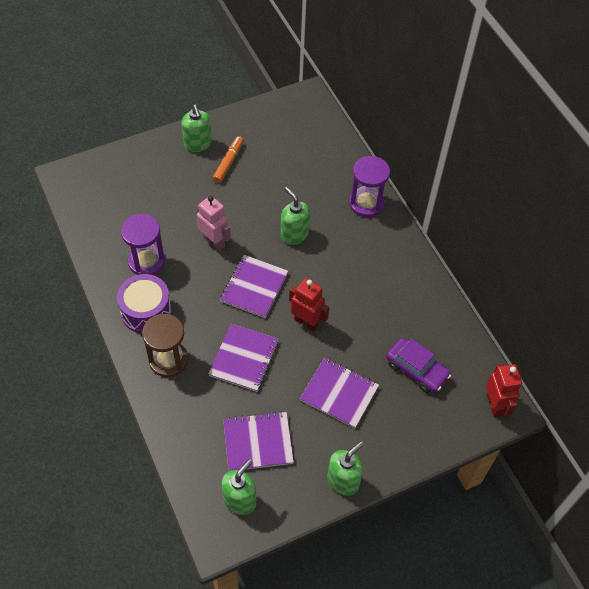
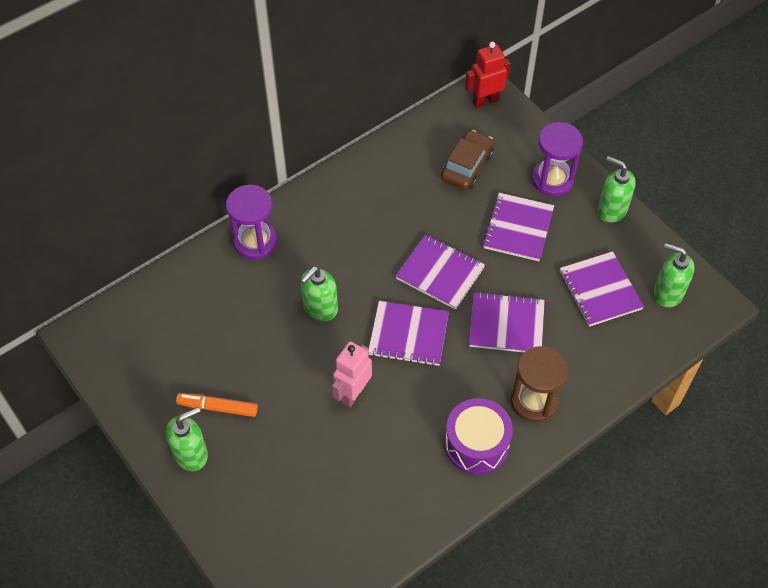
camera: 100 degrees left, 0 degrees up
(146, 261) = (403, 465): purple hourglass -> purple hourglass (552, 179)
(306, 322) = (440, 273): red robot -> purple notebook
(416, 369) = (466, 166): purple car -> brown car

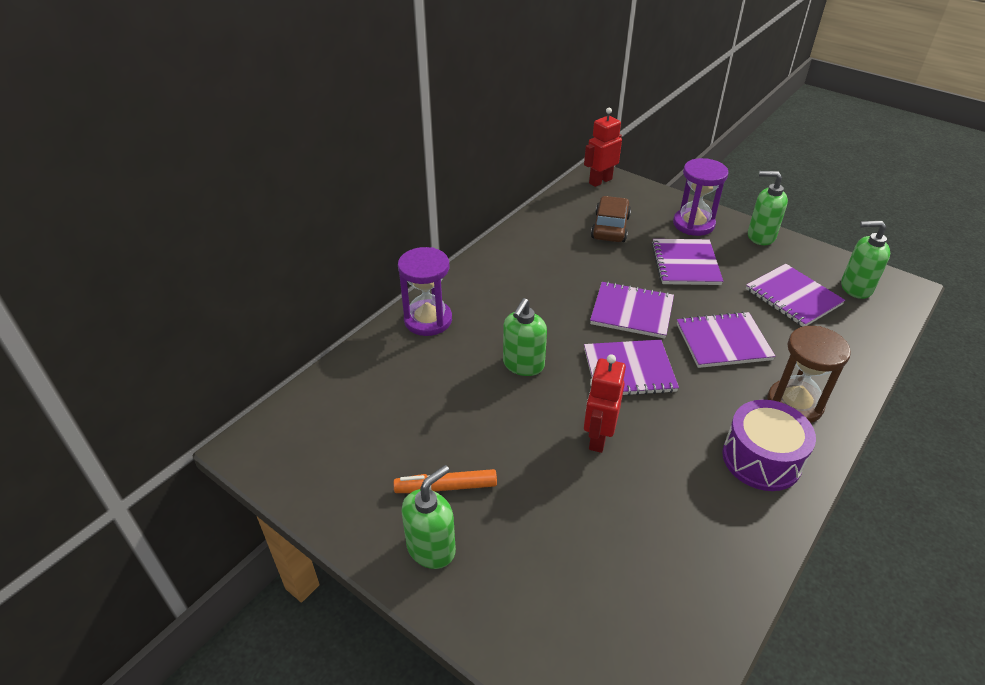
camera: 15 degrees left, 15 degrees down
(353, 393) = (598, 438): pink robot -> red robot

